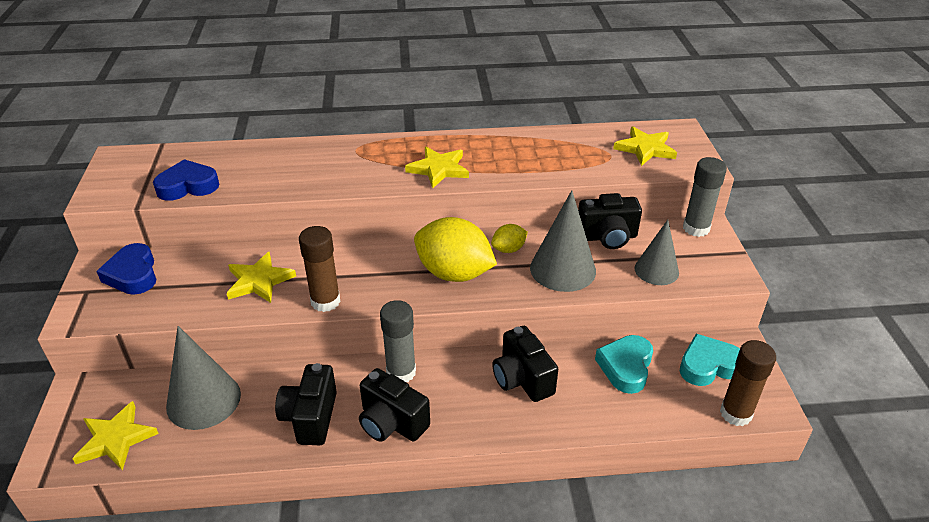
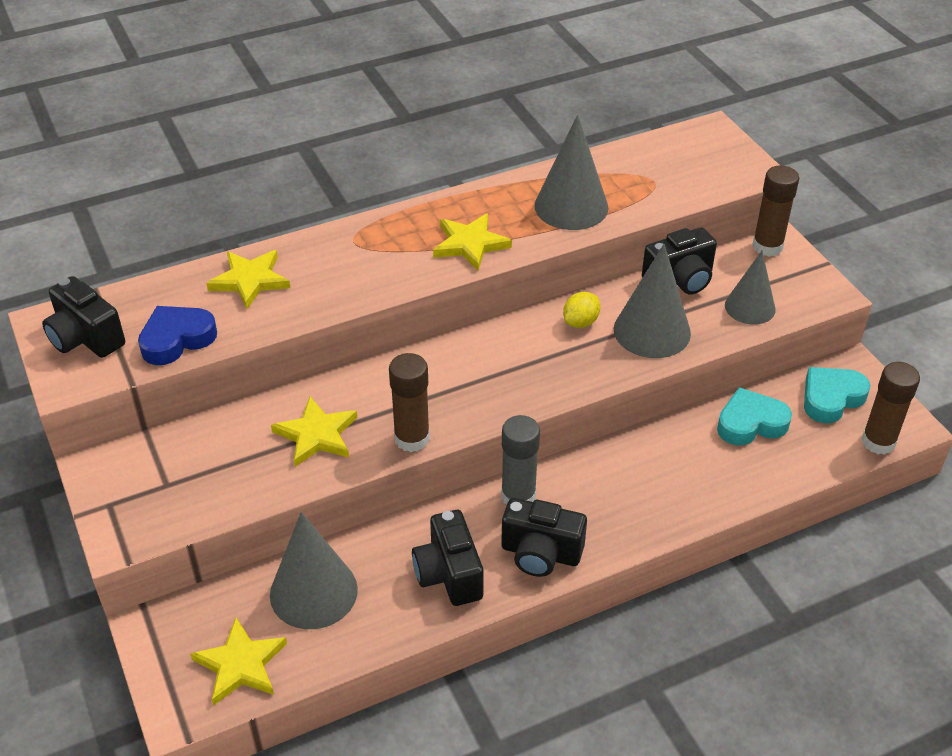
camera: 20 degrees left, 5 degrees up
(133, 274) = (153, 468): blue heart -> none
(454, 273) = (537, 367): yellow lemon -> none
(522, 379) = (652, 466): black camera -> black camera (86, 338)
(533, 159) = (571, 206): none -> grey cone
(625, 367) = (750, 423): turquoise heart -> turquoise heart turned 75 degrees clockwise
(645, 148) = (687, 164): yellow star -> yellow star (250, 280)
(696, 228) = (767, 246): grey glue stick -> brown glue stick

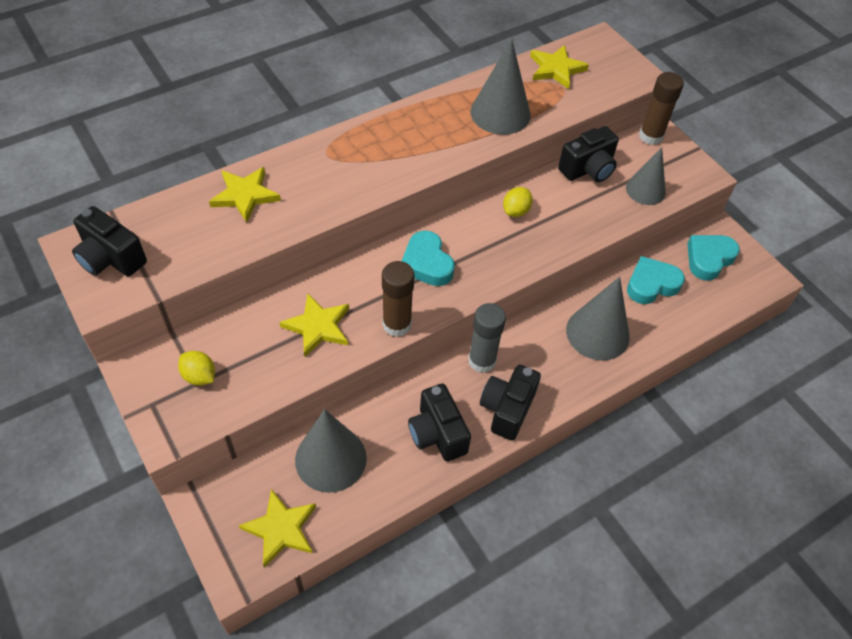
camera: 10 degrees left, 10 degrees up
(168, 478) = (199, 376): none -> yellow lemon
(177, 339) = (191, 254): blue heart -> none
(460, 374) = (427, 263): none -> turquoise heart
(470, 244) = (424, 152): yellow star -> yellow star (556, 69)
(540, 553) = (507, 409): black camera -> black camera turned 105 degrees clockwise
(652, 331) = (573, 215): grey cone -> grey cone (597, 333)
(878, 442) = (749, 293): brown glue stick -> none

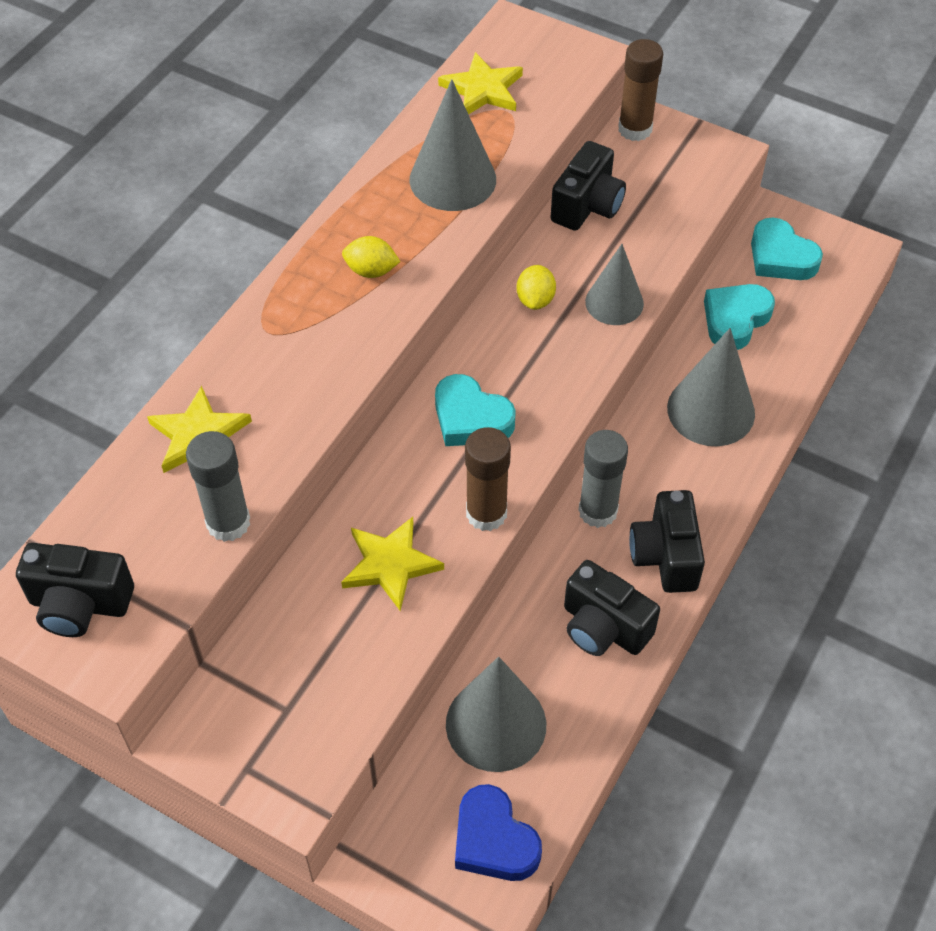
camera: 25 degrees left, 0 degrees up
(199, 376) = (283, 702): yellow lemon -> yellow lemon (371, 271)
(225, 252) = (228, 523): none -> grey glue stick
(281, 529) = (494, 840): yellow star -> blue heart
(645, 190) = (672, 203): grey cone -> grey cone (614, 302)
(709, 259) = (781, 257): turquoise heart -> turquoise heart turned 60 degrees counterclockwise

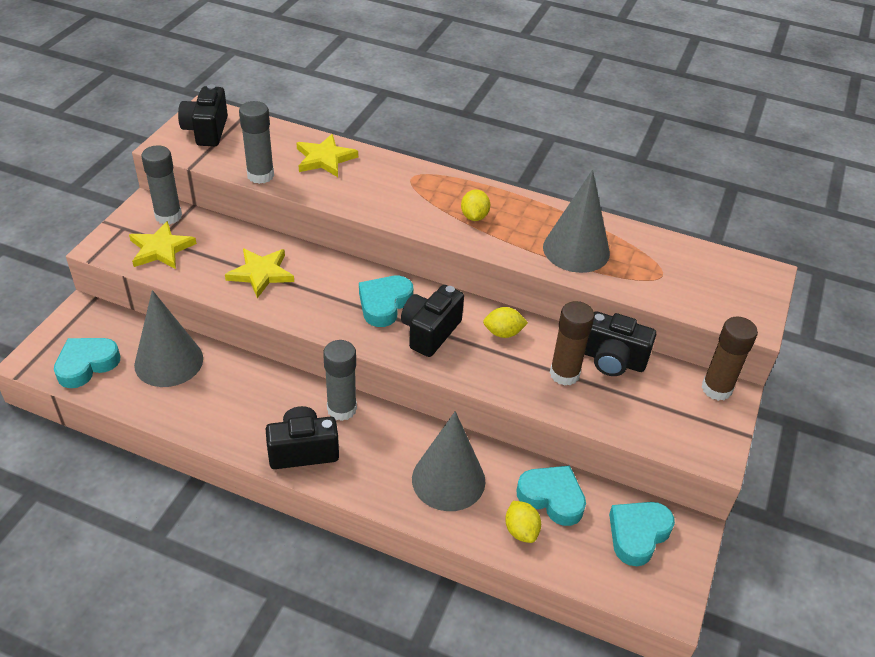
camera: 80 degrees right, 10 degrees down
(227, 700) = (168, 216): none -> grey glue stick
(483, 89) = (681, 261): yellow star -> yellow star (161, 249)
(486, 513) = (302, 316): brown glue stick -> brown glue stick (564, 374)
(494, 840) = (86, 365): blue heart -> turquoise heart
(603, 627) = (241, 415): black camera -> black camera (430, 332)
(614, 302) = (511, 379): grey cone -> none
(779, 353) = (521, 531): none -> yellow lemon

